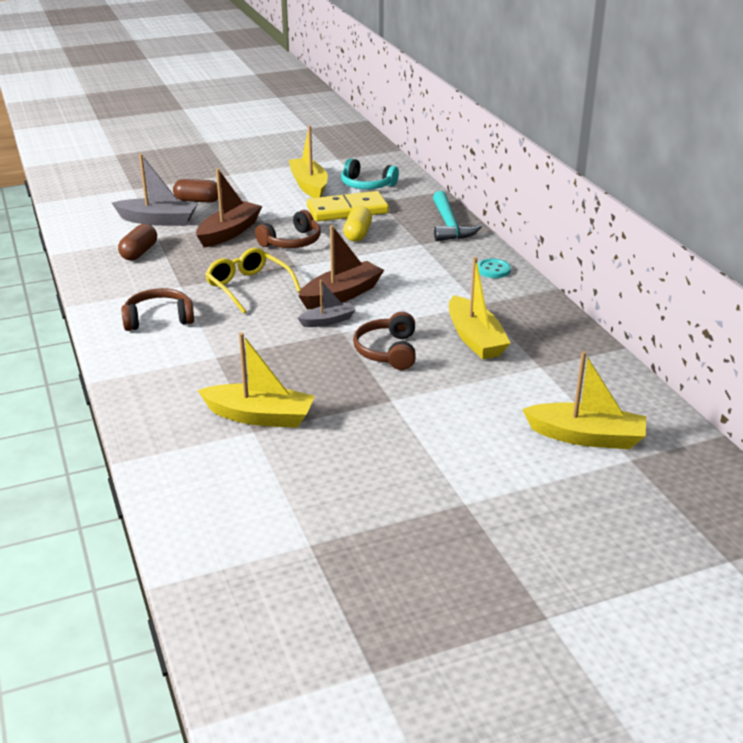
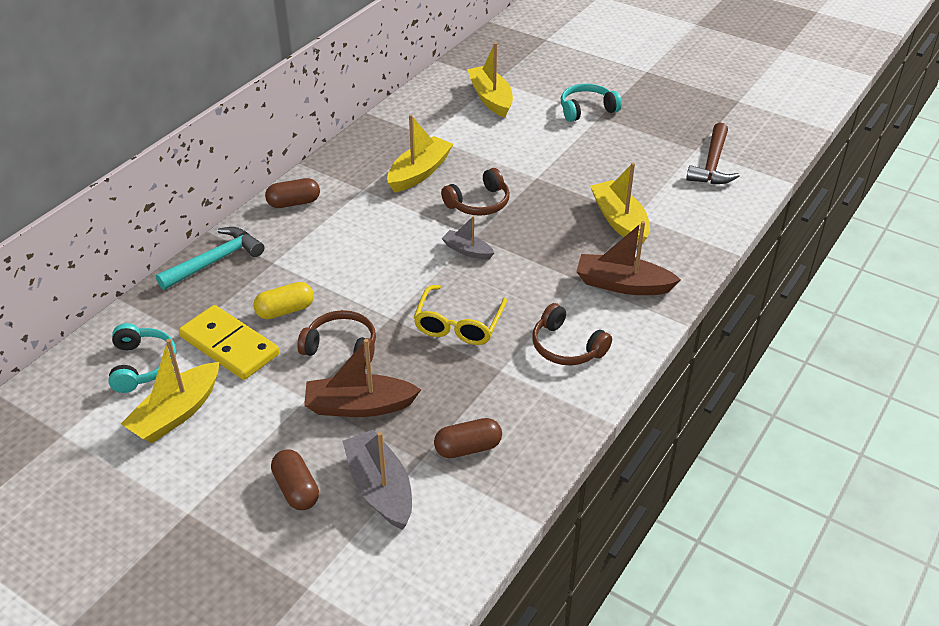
camera: 125 degrees left, 10 degrees up
(265, 540) = (712, 164): none -> brown hammer
(341, 295) = (418, 263): brown boat -> brown boat (623, 285)
(491, 500) = (586, 109): none -> turquoise headphones
(493, 270) = (294, 203): turquoise button -> brown capsule

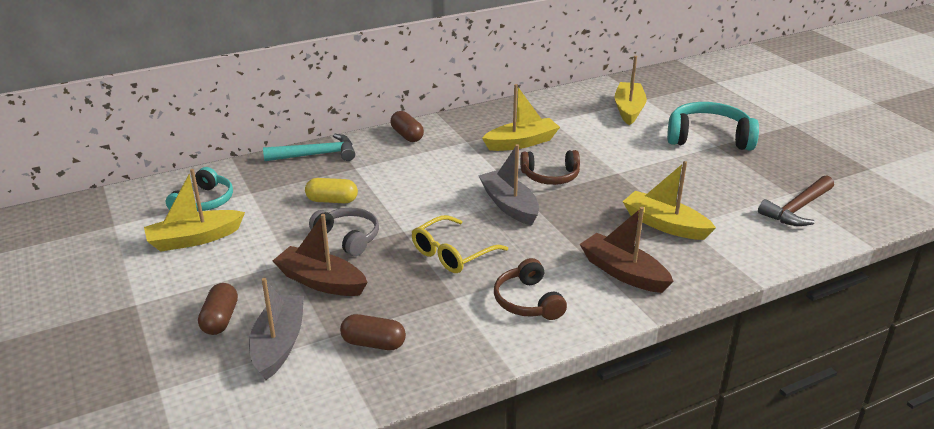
camera: 30 degrees right, 10 degrees down
(229, 346) = (271, 210): yellow domino -> none
(294, 203) = (407, 135): brown capsule -> brown capsule turned 45 degrees clockwise
(341, 346) = (348, 237): brown headphones -> grey headphones
(467, 250) = (509, 205): grey boat -> grey boat, size x1.73
(586, 109) = (708, 138): turquoise headphones -> turquoise headphones, size x1.55
(619, 221) = (665, 225): yellow boat -> yellow boat turned 60 degrees counterclockwise

